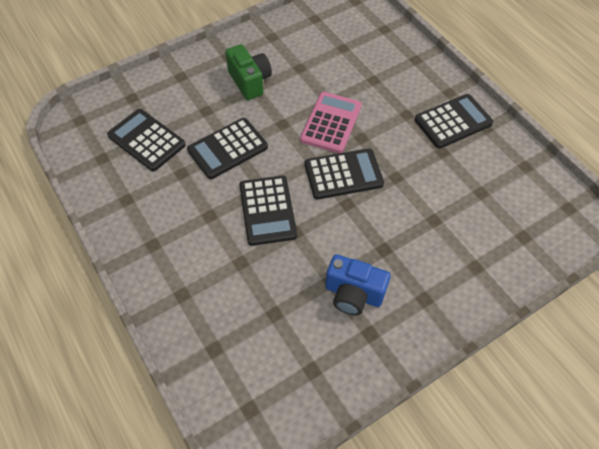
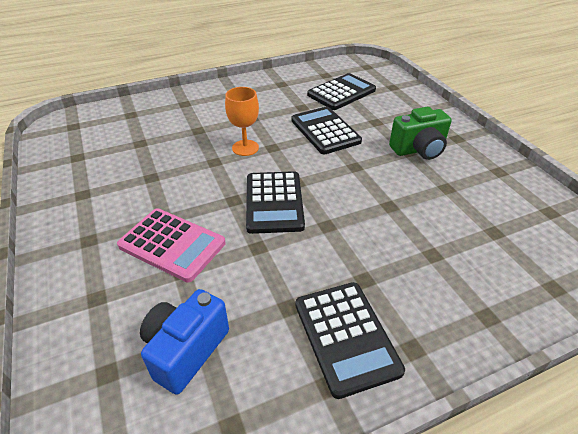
camera: 100 degrees right, 15 degrees down
(267, 210) = (245, 148): black calculator -> orange goblet
(331, 123) = (353, 203): pink calculator -> pink calculator (172, 244)
(353, 294) = (128, 189): blue camera -> blue camera (186, 350)

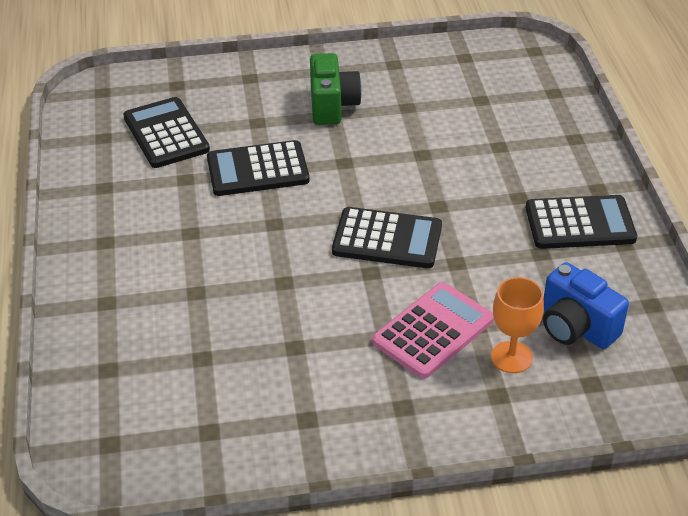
camera: 75 degrees left, 0 degrees up
(245, 148) = (264, 249): orange goblet -> orange goblet (511, 357)

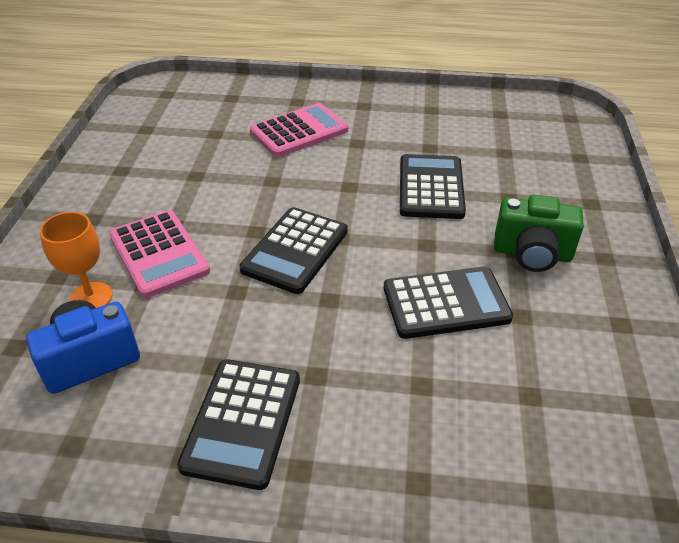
camera: 105 degrees right, 0 degrees up
(166, 134) = (499, 144): black calculator -> black calculator (446, 303)
(178, 284) = (299, 131): none -> pink calculator

